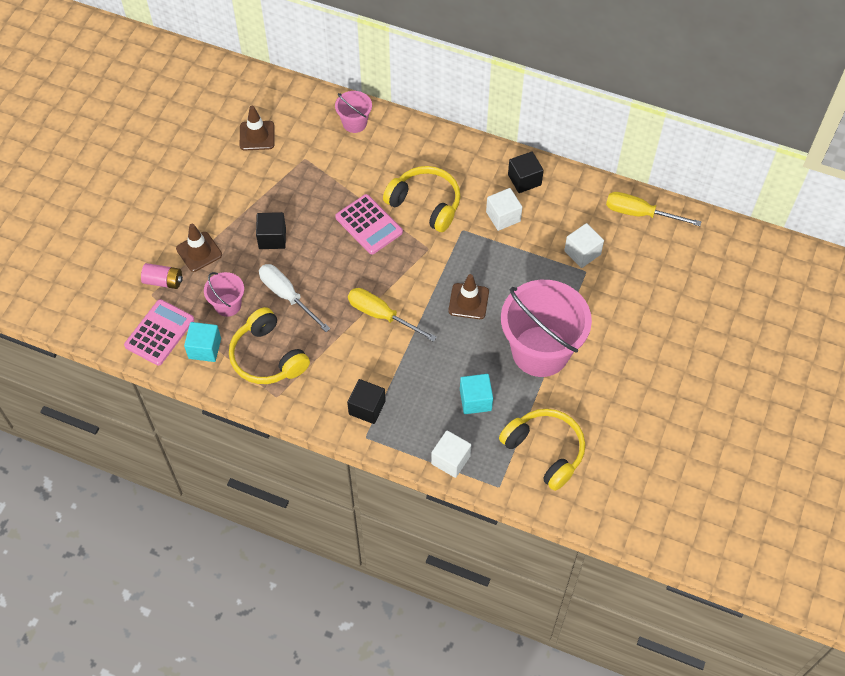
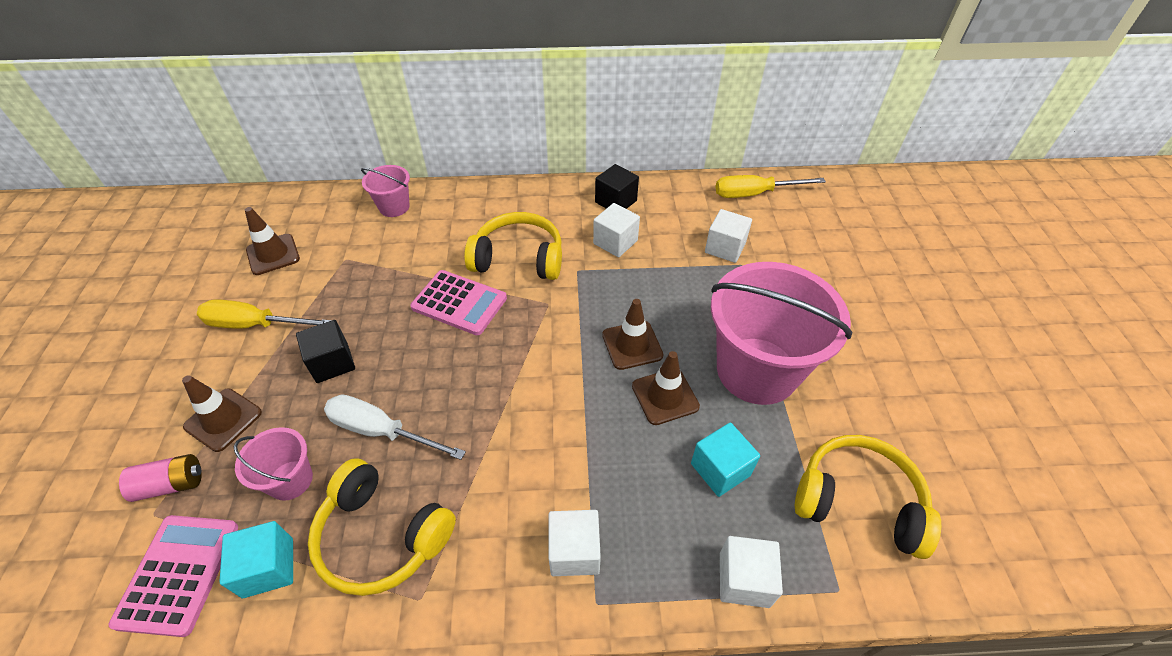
camera: 25 degrees left, 10 degrees down
(367, 407) = (574, 551): black cube -> white cube
(381, 315) = (529, 405): yellow screwdriver -> yellow screwdriver (254, 325)
(469, 344) = (665, 396): none -> brown traffic cone

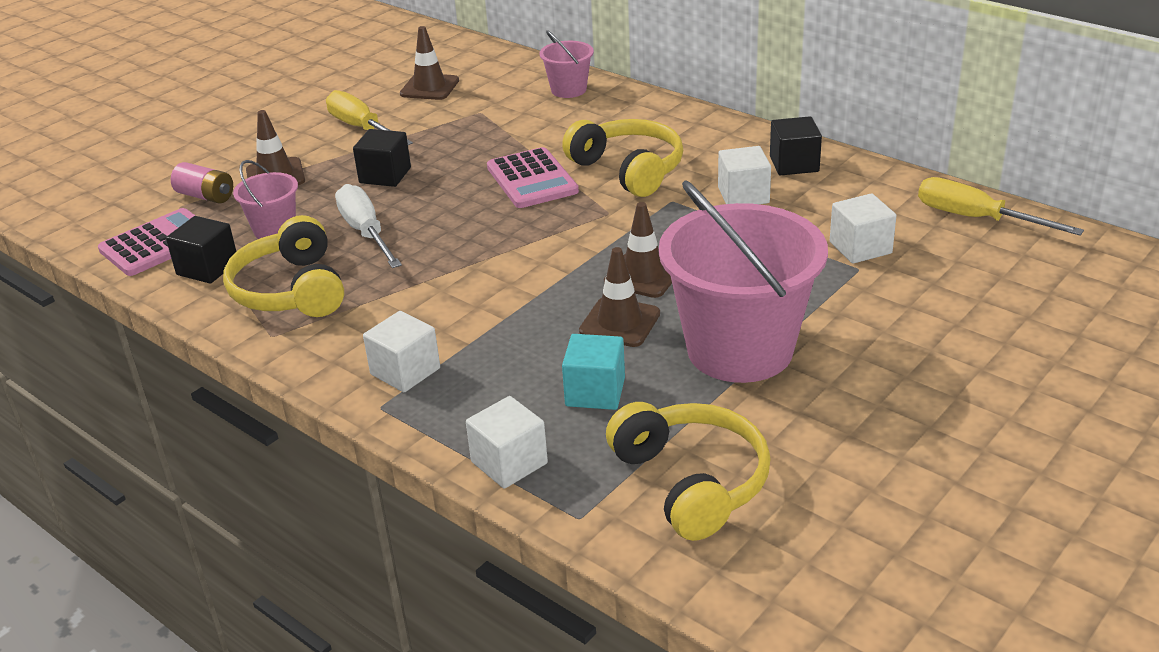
camera: 45 degrees right, 15 degrees down
(268, 567) = (207, 268): turquoise cube -> black cube

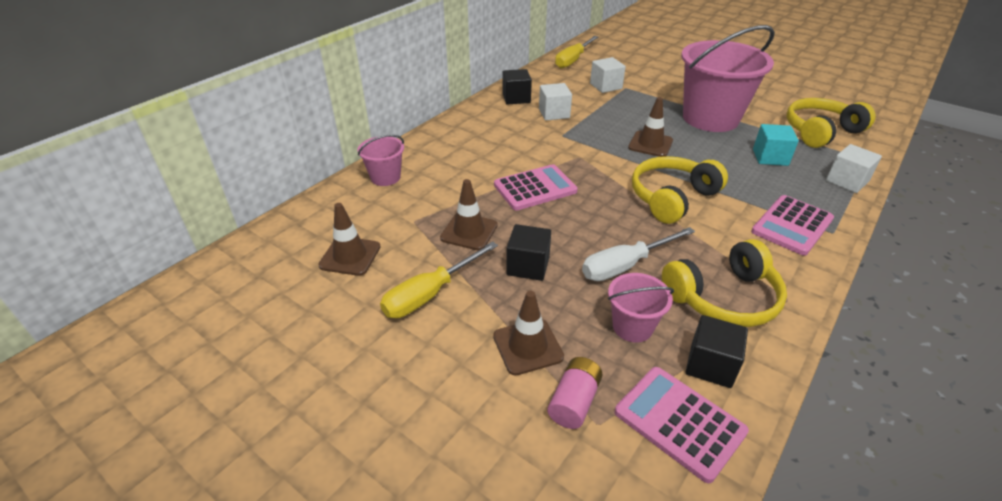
camera: 95 degrees left, 5 degrees up
(405, 371) = (792, 225): white cube -> pink calculator
(620, 322) = (702, 151): brown traffic cone -> brown traffic cone (469, 232)
(628, 170) = (521, 150): yellow headphones -> yellow headphones (672, 198)

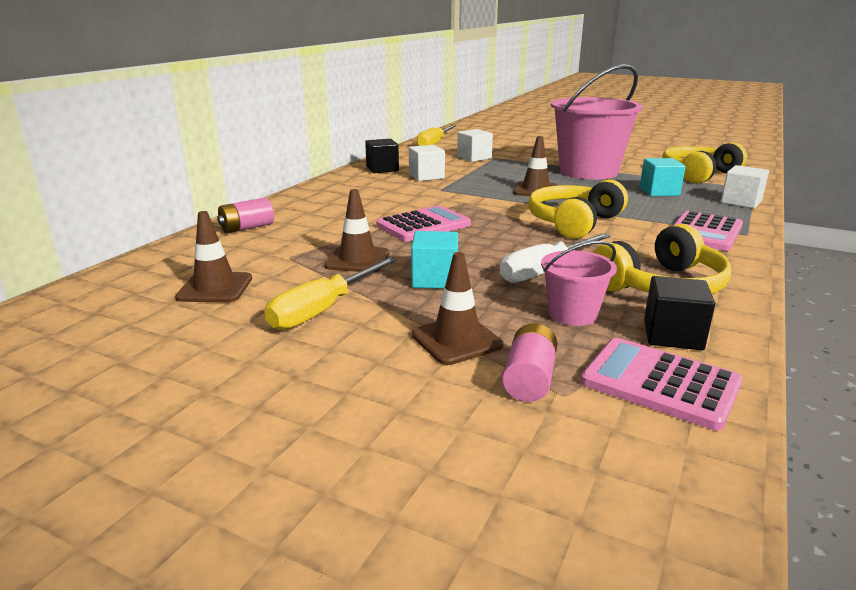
camera: 10 degrees left, 15 degrees down
(385, 177) = (247, 228): pink bucket -> pink battery
(528, 266) = (435, 279): black cube -> turquoise cube

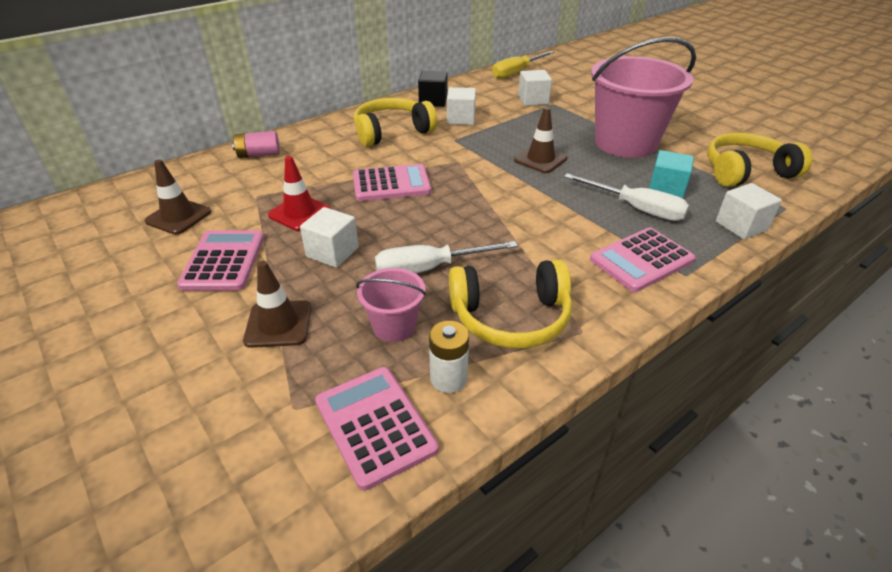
camera: 25 degrees right, 15 degrees up
(323, 309) = (223, 261): yellow screwdriver -> pink calculator
(357, 260) = (299, 213): brown traffic cone -> red traffic cone
(435, 279) = (332, 252): turquoise cube -> white cube
(529, 379) = (285, 383): pink battery -> none
(574, 222) = (526, 213): yellow headphones -> yellow headphones (392, 132)
(654, 205) = (636, 209): none -> white screwdriver
(672, 335) = (448, 378): black cube -> white battery

